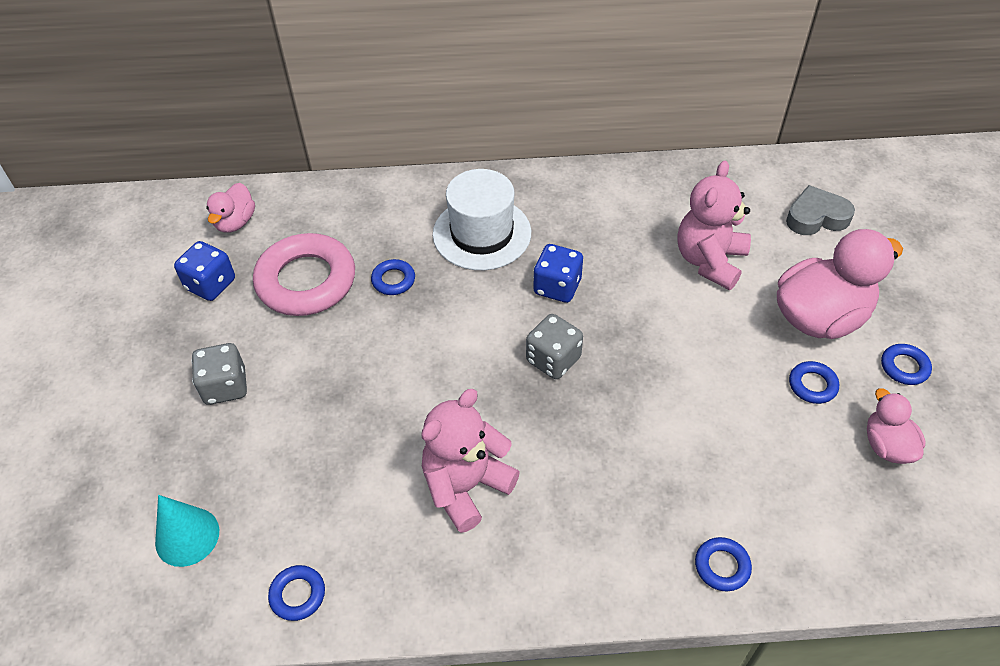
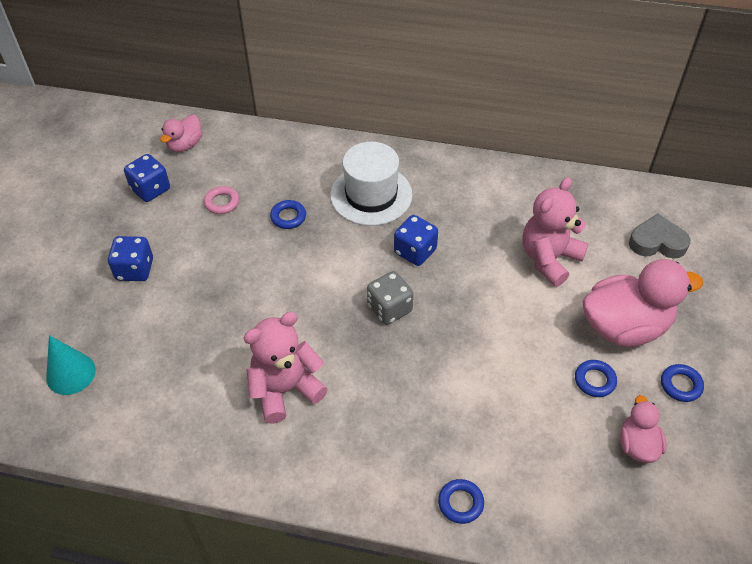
camera: 15 degrees right, 0 degrees up
(225, 386) = (135, 270): grey dice -> blue dice
(298, 595) = (133, 436): blue ring -> none
(306, 281) = (222, 203): pink ring -> pink ring, size x0.44

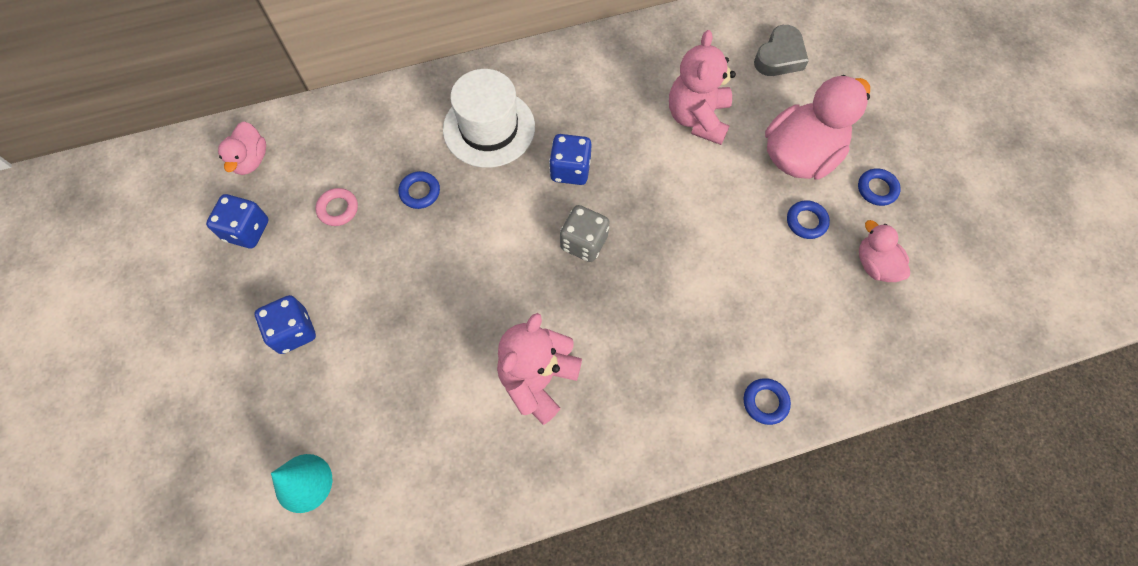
camera: 30 degrees left, 15 degrees up
(657, 242) = (779, 57): grey heart -> grey heart turned 150 degrees clockwise

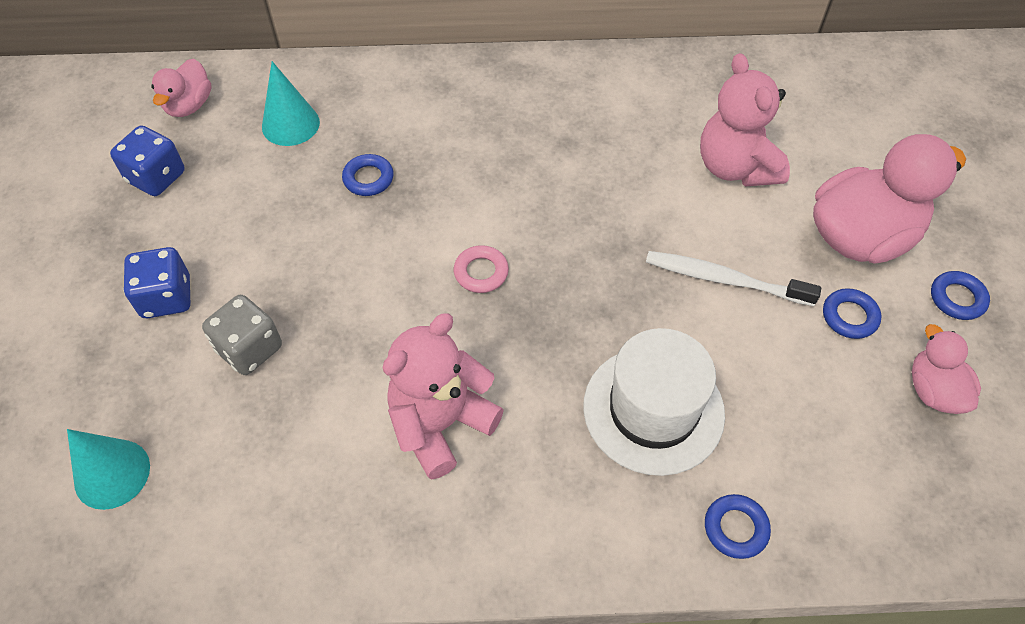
camera: 15 degrees right, 10 degrees down
(338, 209) = (267, 176): pink ring -> pink ring (481, 272)
(341, 158) = (290, 124): none -> turquoise cone
(489, 128) = (473, 127): white hat -> white hat (653, 409)
(570, 170) = (558, 192): blue dice -> none
(584, 242) = (549, 277): grey dice -> grey dice (249, 349)
(697, 118) = (735, 167): pink teddy bear -> pink teddy bear turned 45 degrees counterclockwise
(712, 213) = (724, 279): none -> white toothbrush
(779, 57) = (861, 119): grey heart -> none

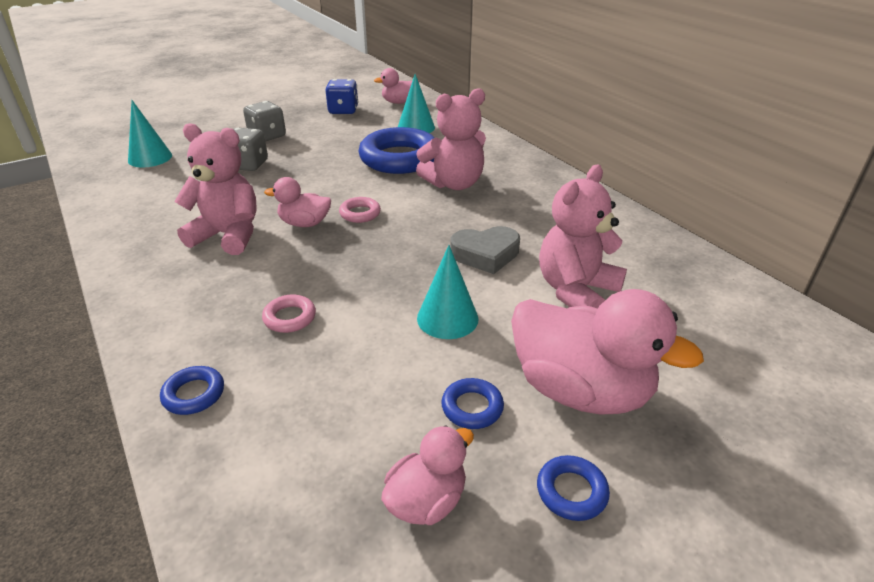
camera: 60 degrees right, 20 degrees down
(166, 297) = (267, 136): blue dice -> grey dice
(368, 178) = (399, 158): blue ring -> blue ring, size x2.29
(466, 335) = (304, 223): none -> pink duck
(474, 157) = (454, 184): none -> pink teddy bear
(637, 201) = (485, 254): none -> grey heart
(653, 409) = (290, 318): white hat -> pink ring
(724, 279) = (447, 318): white toothbrush -> turquoise cone

